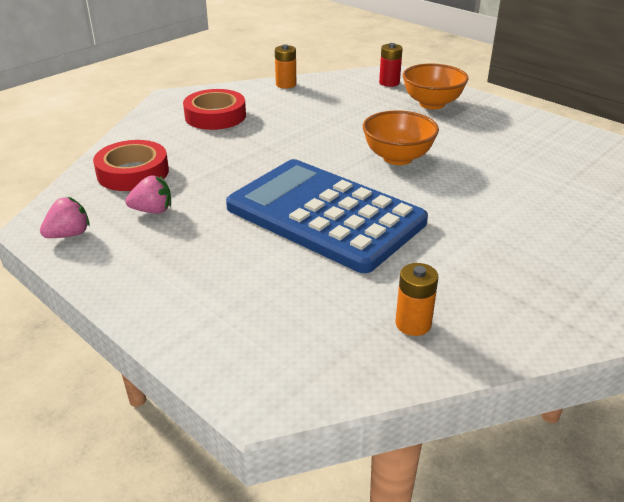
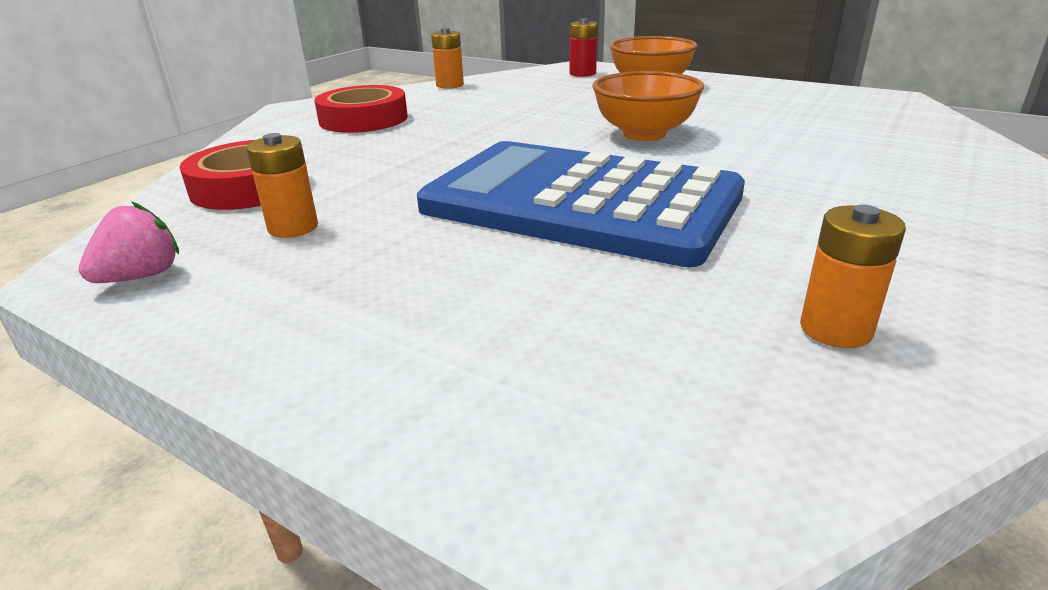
camera: 10 degrees left, 5 degrees down
(152, 210) = (293, 227): pink strawberry -> orange battery

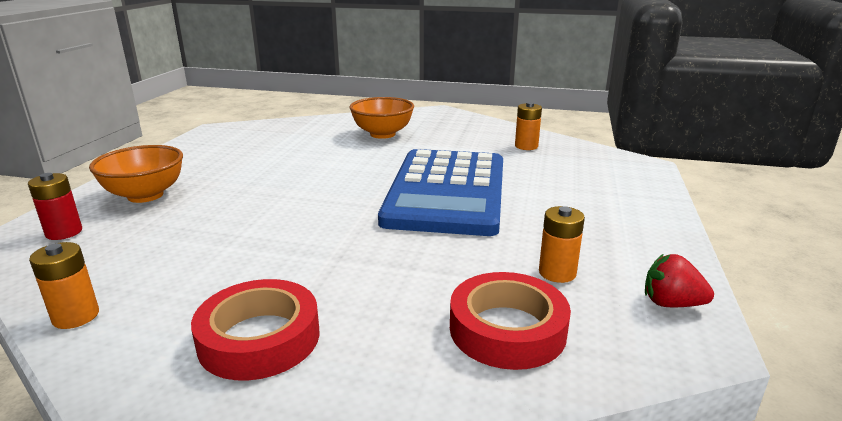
camera: 110 degrees left, 5 degrees down
(141, 276) = (671, 303): pink strawberry -> red strawberry
(644, 134) = (307, 186): orange bowl -> orange bowl (382, 134)

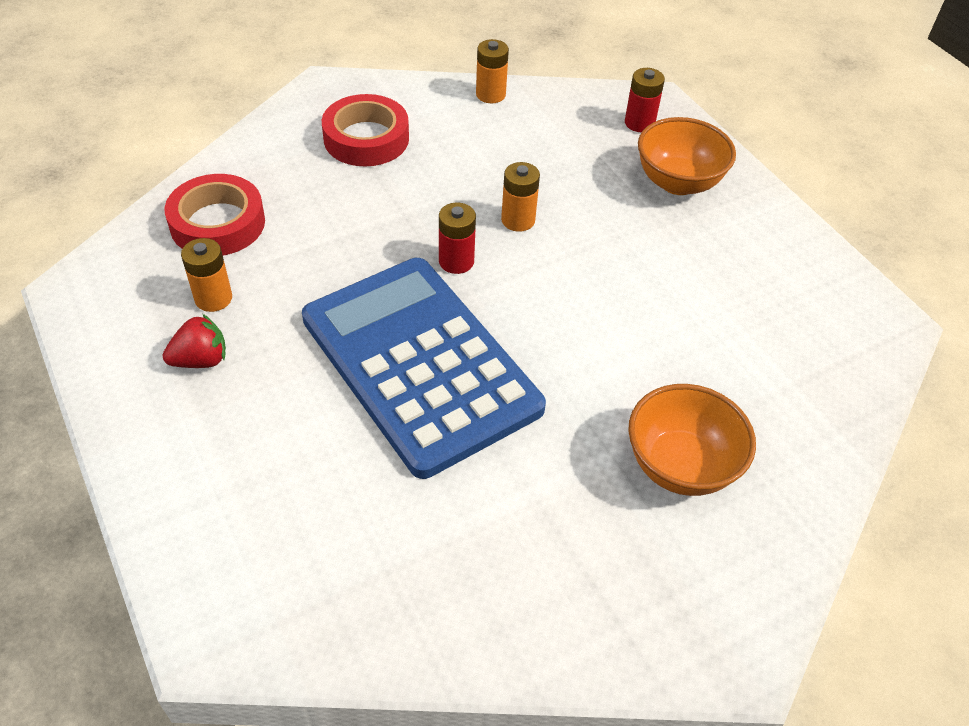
camera: 135 degrees right, 25 degrees up
(352, 219) = (456, 261): none -> red battery
(526, 146) = (435, 579): orange battery -> orange battery (518, 220)
(671, 303) = (102, 314): red strawberry -> red strawberry (201, 360)

